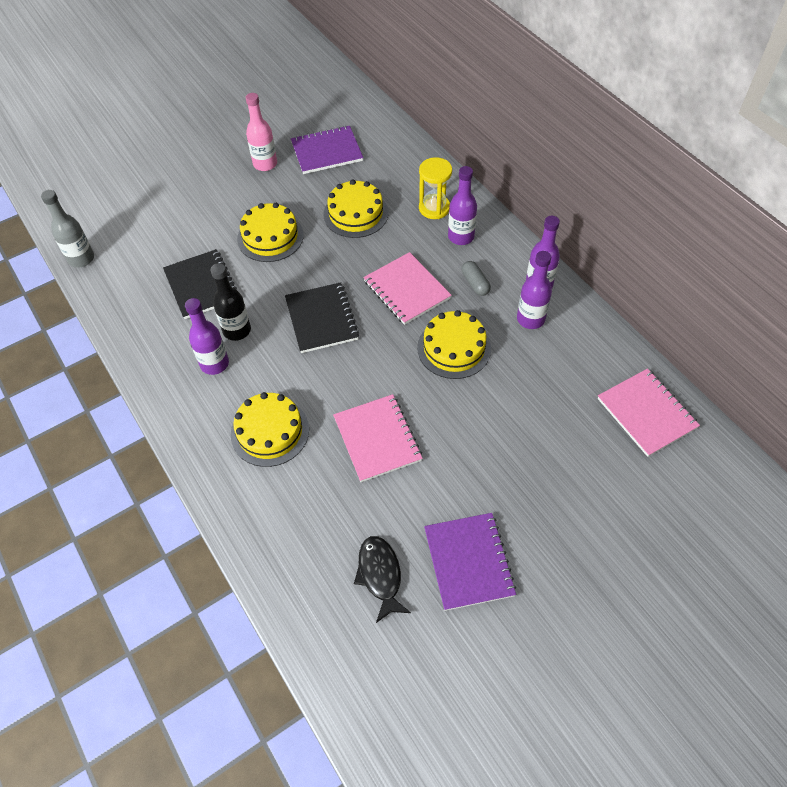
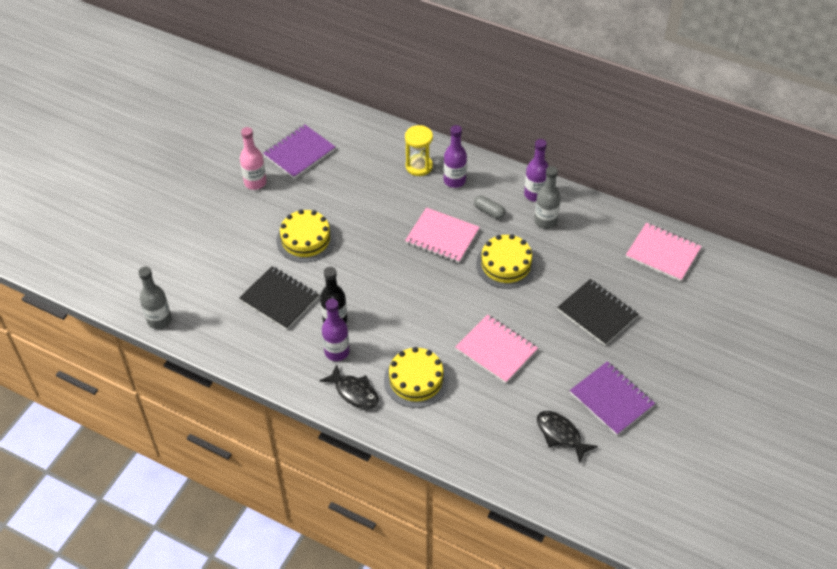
camera: 30 degrees left, 5 degrees down
(199, 415) = (354, 392): none -> black fish
(321, 319) = (394, 285): black notebook -> black notebook (597, 313)
(355, 214) = (360, 194): yellow cake -> none
(530, 319) = (545, 221): purple bottle -> grey bottle

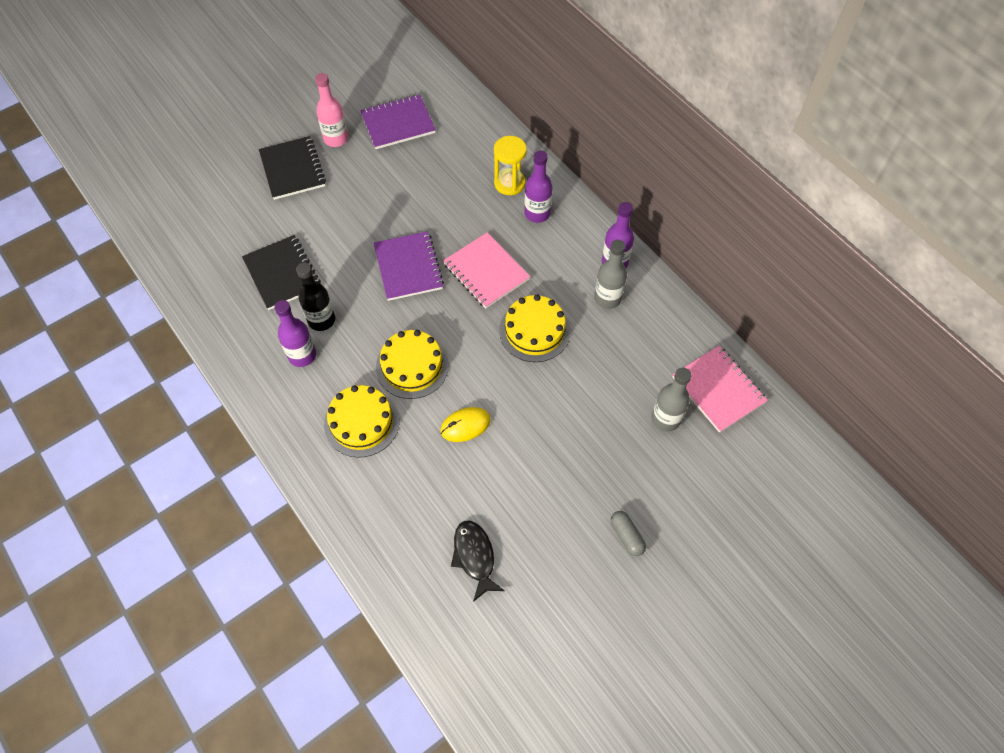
camera: 25 degrees right, 10 degrees up
(159, 320) = (157, 249): grey bottle -> grey bottle (665, 419)
(306, 239) = (347, 219): yellow cake -> yellow cake (412, 366)
(354, 392) = (292, 408): black fish -> none
(489, 211) = (553, 263): grey capsule -> grey capsule (626, 536)
(496, 350) = (465, 425): pink notebook -> yellow mouse
(597, 313) = (600, 430): black notebook -> black notebook (293, 169)
(611, 399) = (556, 540): purple notebook -> purple notebook (408, 267)

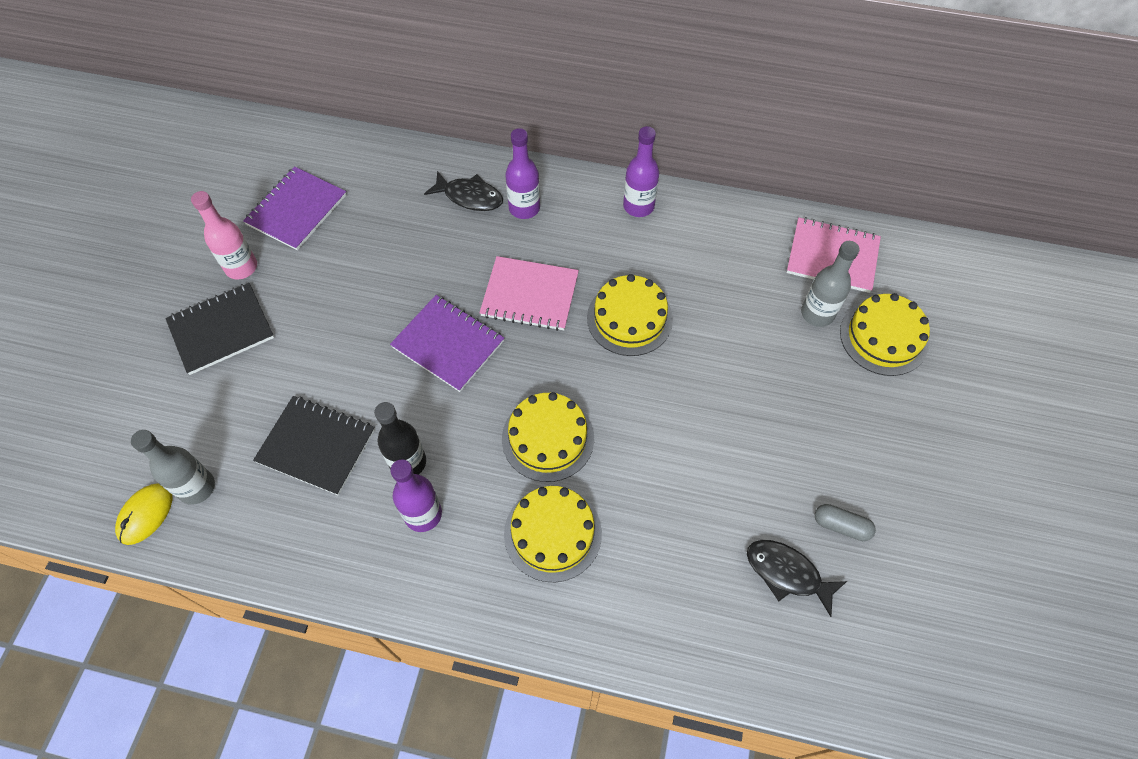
camera: 40 degrees left, 0 degrees up
(293, 169) = (221, 330): black notebook -> black notebook turned 60 degrees counterclockwise
(465, 425) = (655, 456): yellow mouse -> yellow mouse (145, 514)
(509, 183) = (470, 197): yellow hourglass -> black fish
(607, 298) = (664, 242): grey bottle -> grey bottle (197, 487)
(626, 536) = (889, 442): grey capsule -> grey capsule (841, 526)
(697, 468) = (883, 337): none -> yellow cake

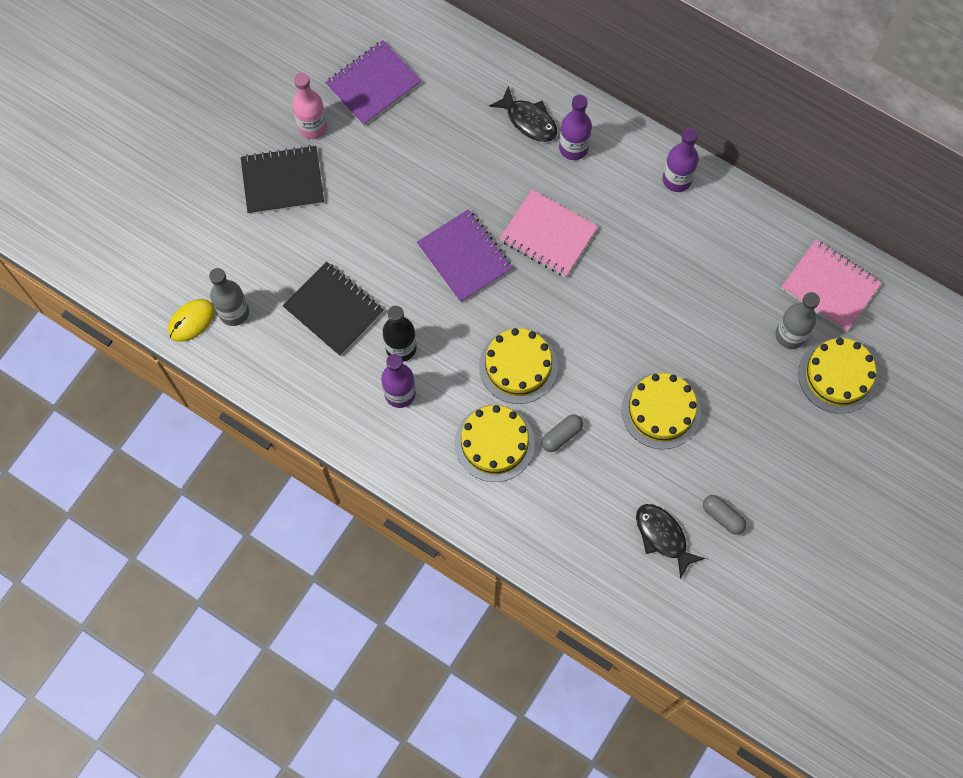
camera: 20 degrees right, 10 degrees up
(625, 498) = (561, 435): none -> grey capsule
(629, 318) = (625, 285): yellow cake -> yellow cake (661, 411)

